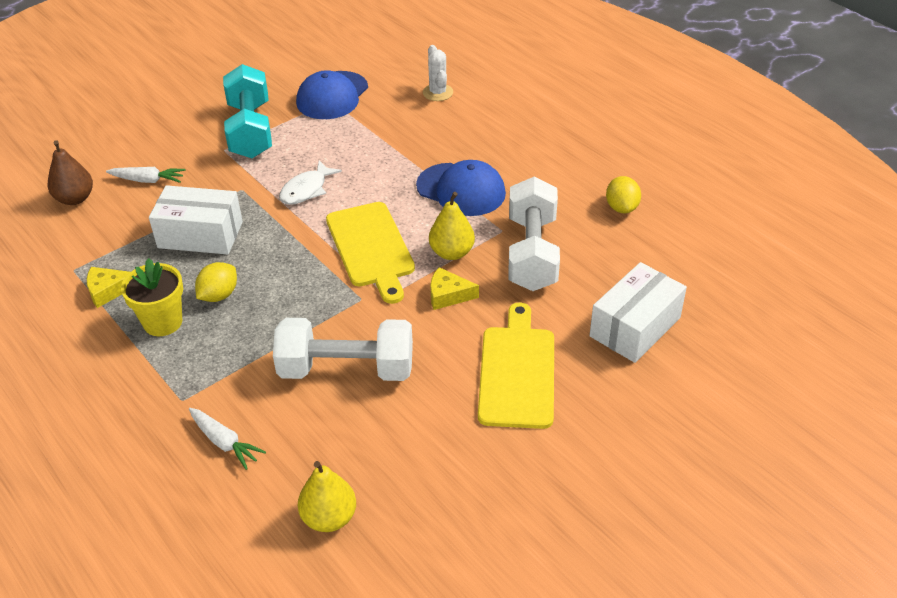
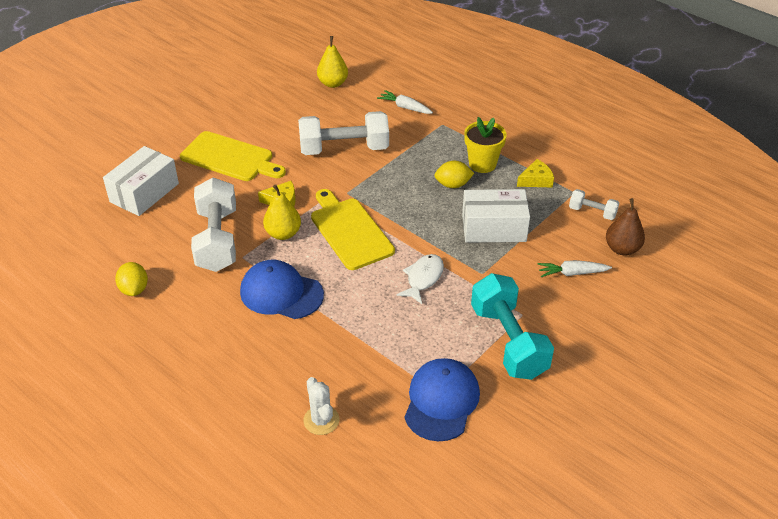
camera: 170 degrees right, 0 degrees up
(73, 242) = (592, 212): none -> white dumbbell
(219, 295) = (453, 185): yellow lemon -> yellow lemon turned 60 degrees clockwise
(517, 372) = (230, 158): yellow cutting board -> yellow cutting board turned 60 degrees counterclockwise

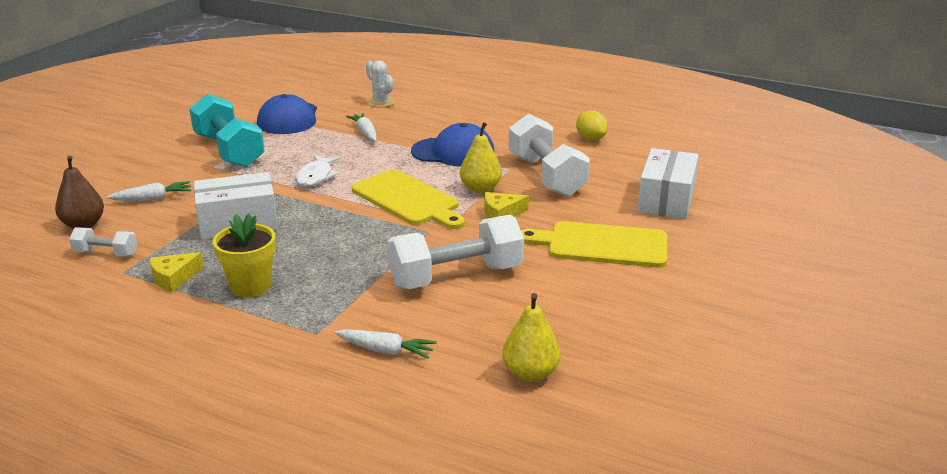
camera: 165 degrees right, 15 degrees down
(358, 349) = (365, 133): none -> white carrot
(453, 185) = (292, 257): yellow lemon -> none

